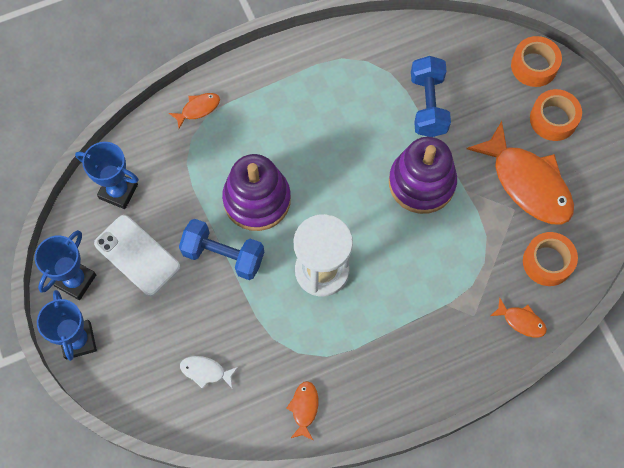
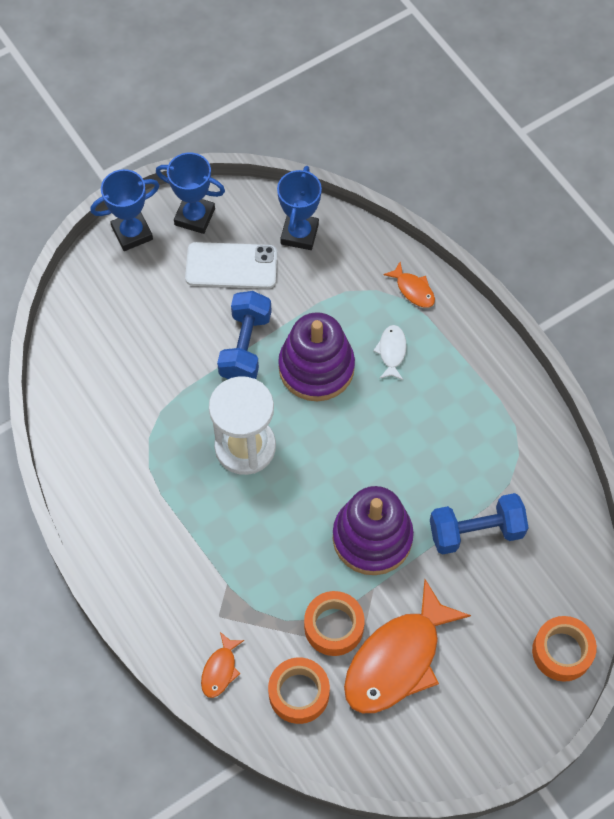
camera: 80 degrees right, 5 degrees down
(137, 255) = (231, 266): white phone -> white phone turned 60 degrees clockwise
(205, 371) = (116, 353): white fish -> white fish (391, 351)
(304, 408) = (89, 454): orange fish -> none
(553, 119) = (492, 683): orange tape -> orange tape (333, 626)

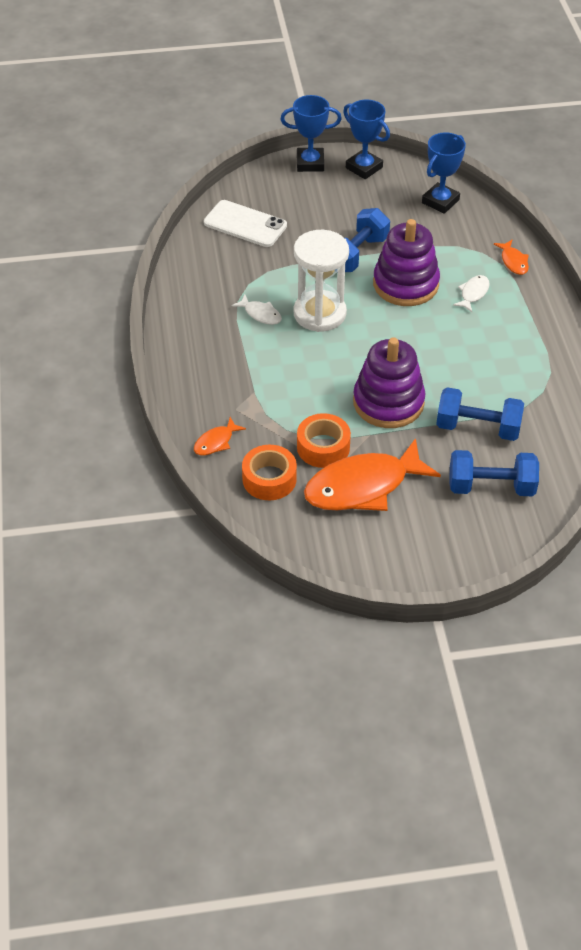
camera: 25 degrees right, 15 degrees down
(183, 474) = (261, 314): none -> white fish
(231, 266) = (375, 204): white phone -> white phone (245, 224)
(522, 602) = (491, 487): none -> blue dumbbell
(562, 651) = (507, 531): orange tape -> none

